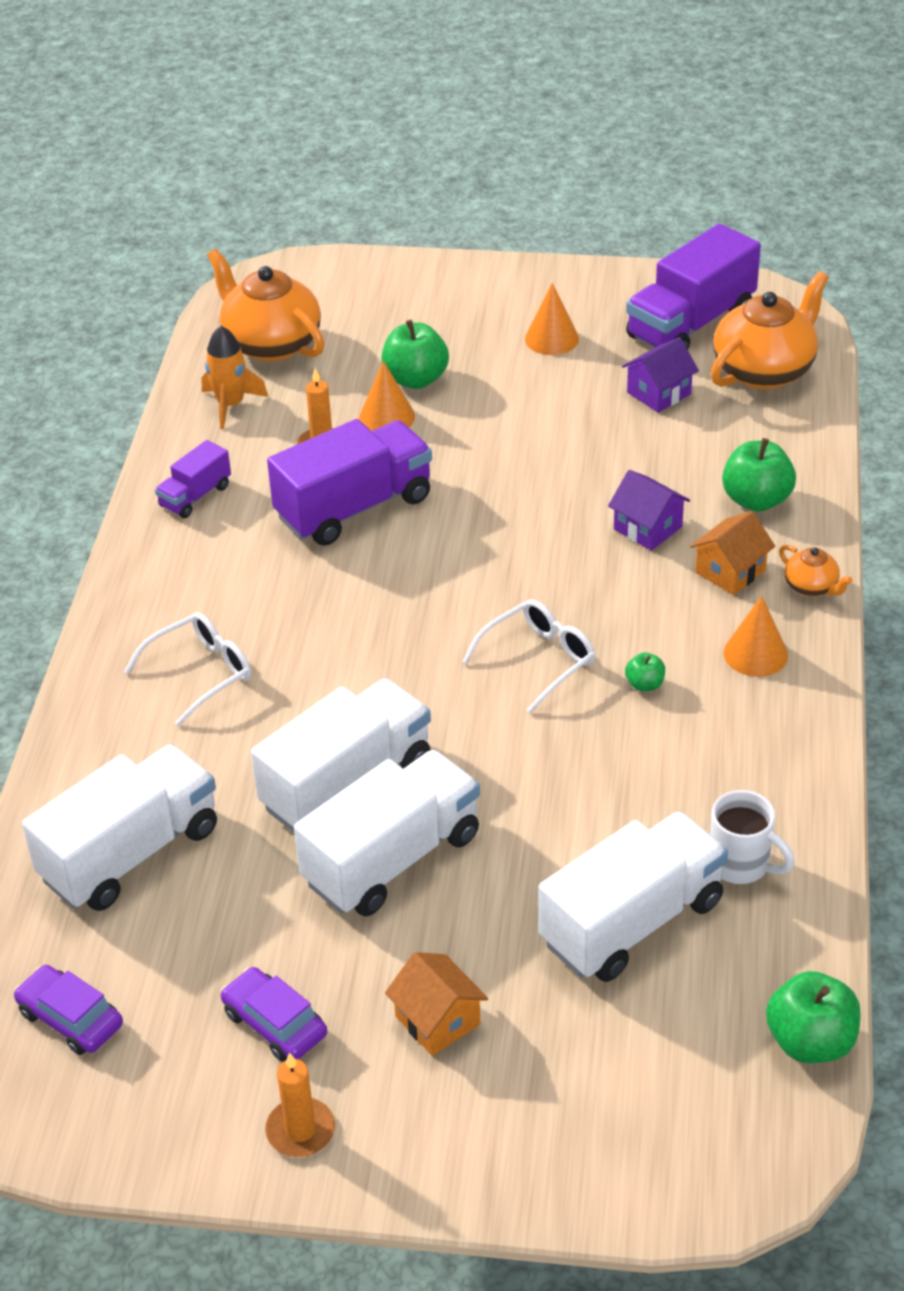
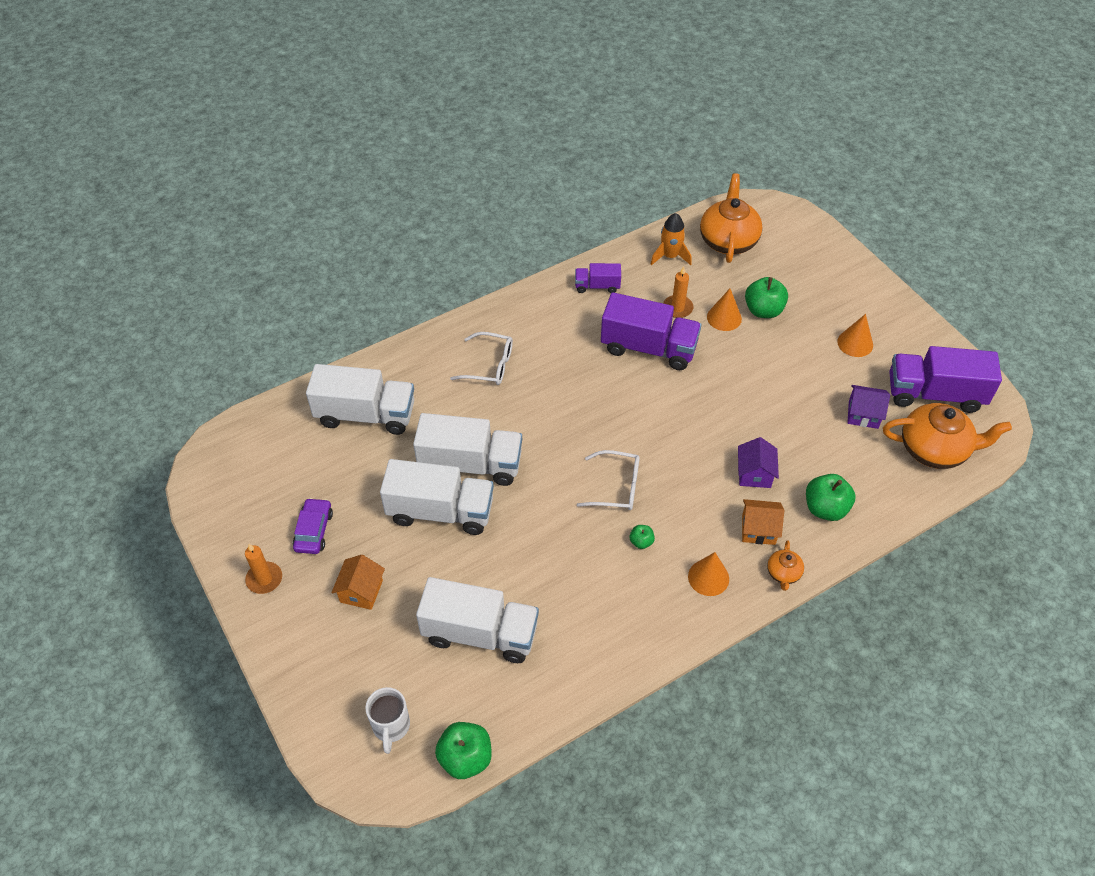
camera: 50 degrees right, 10 degrees up
(70, 1019) = (263, 457): purple car -> none
(741, 865) = (555, 659): white mug -> white mug (391, 727)

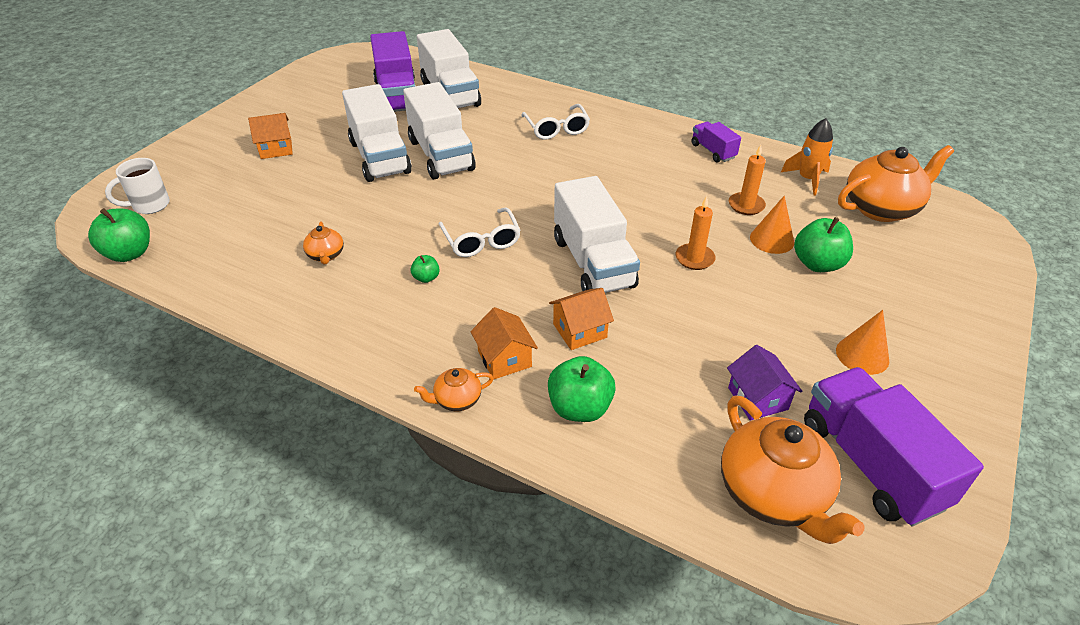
camera: 60 degrees right, 10 degrees down
(264, 579) = (264, 107): orange candle -> orange candle (694, 258)
(313, 531) = (321, 111): purple car -> none
(480, 633) = (264, 218): white truck -> white truck (593, 262)
(568, 601) = (326, 255): none -> orange teapot
(648, 348) = (673, 204): purple truck -> purple truck (397, 96)
(708, 577) = (412, 340): orange cone -> none
(754, 474) = (579, 331): purple house -> orange house

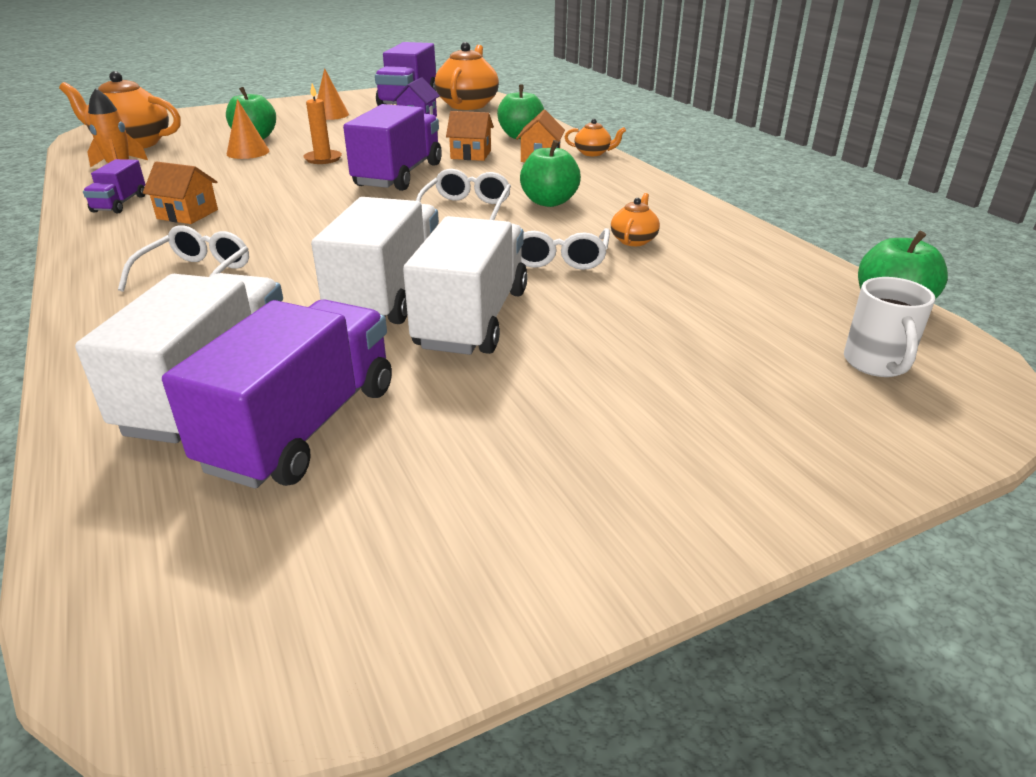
camera: 145 degrees left, 10 degrees down
(149, 205) = (876, 364): white mug -> white mug turned 90 degrees clockwise
(276, 149) = (628, 393): orange house -> orange house (187, 214)
(368, 217) = (559, 258): none -> white glasses
(426, 278) = (549, 202): green apple -> green apple, size x1.97
(593, 262) = (398, 175): white truck -> purple truck
(746, 205) = (209, 169): orange candle -> none

